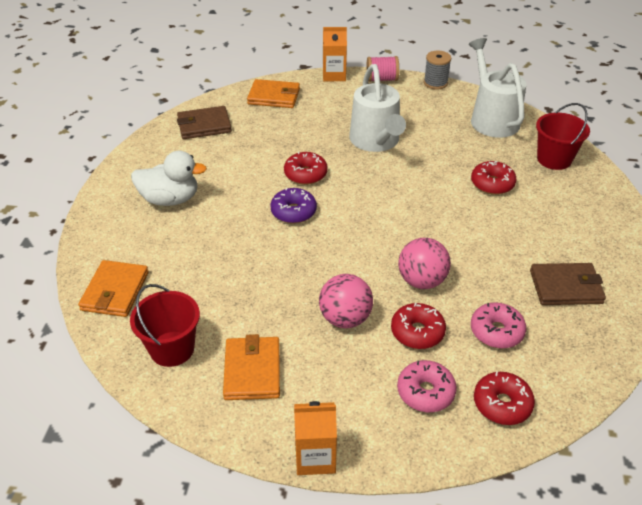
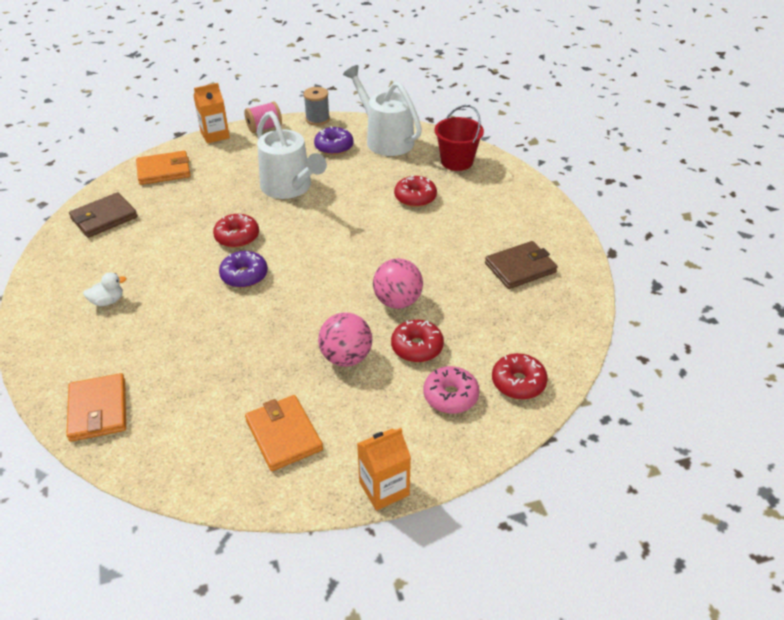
camera: 25 degrees left, 0 degrees up
(170, 199) = (108, 301): white duck -> white duck, size x0.53
(172, 349) = (191, 444): red bucket -> none
(437, 113) = (334, 147): none -> purple donut
(496, 331) = (483, 324): pink donut -> none

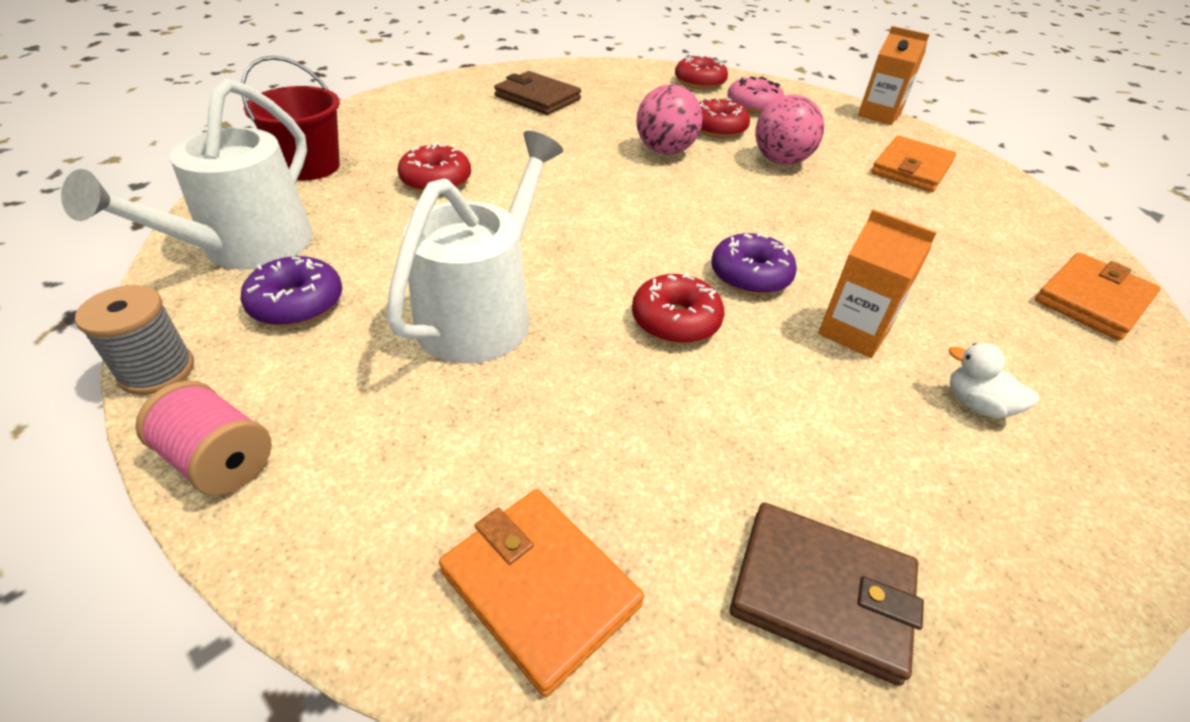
camera: 120 degrees left, 0 degrees up
(215, 135) = (286, 566): orange carton -> orange carton (854, 332)

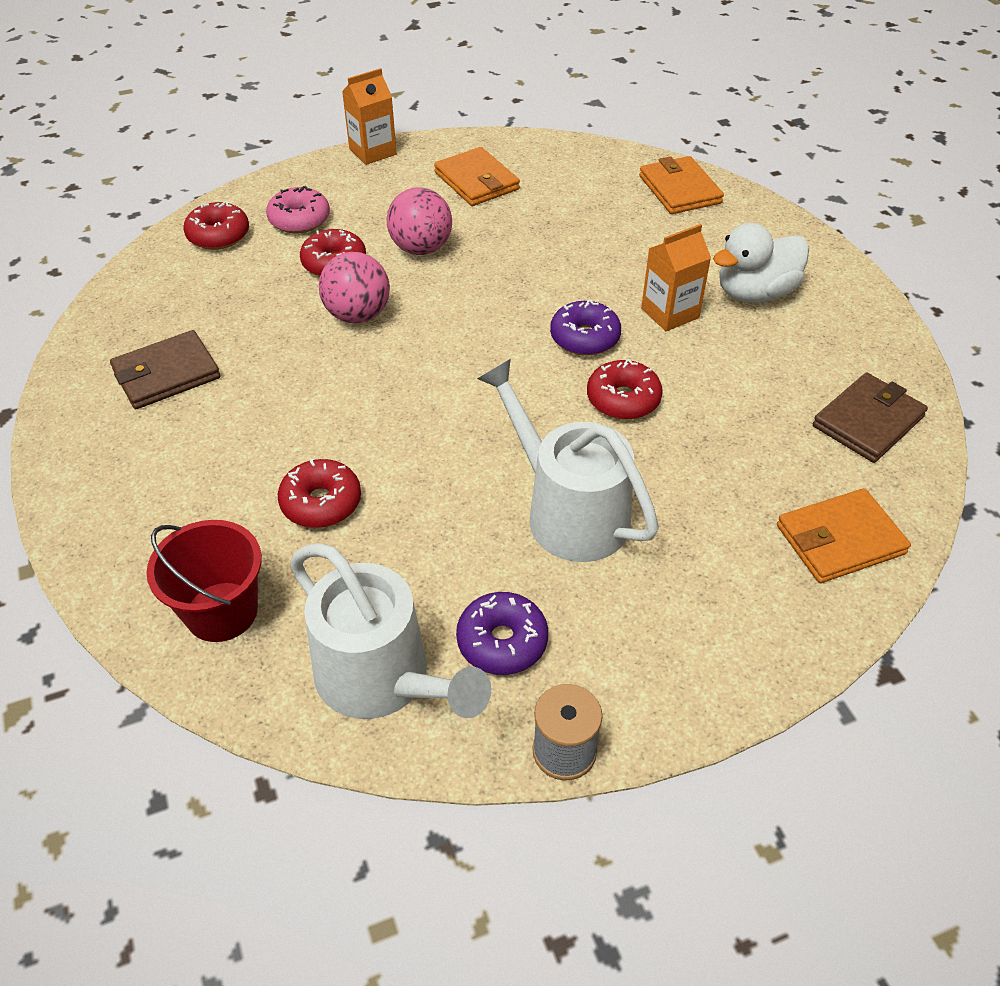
camera: 65 degrees left, 5 degrees up
(219, 460) = (689, 703): pink spool -> none
(976, 404) = (755, 293): white duck -> white duck, size x1.90

